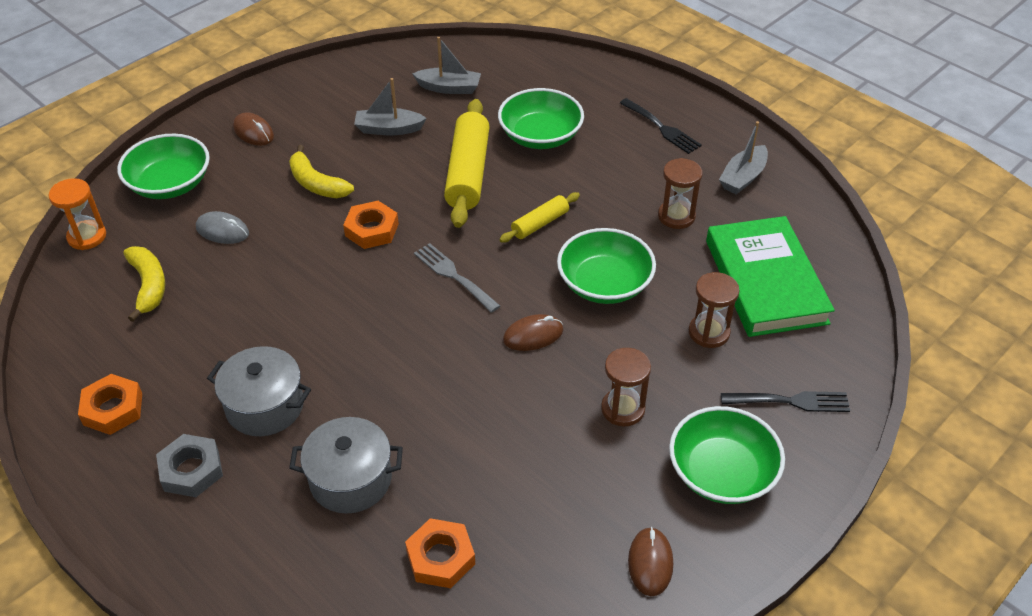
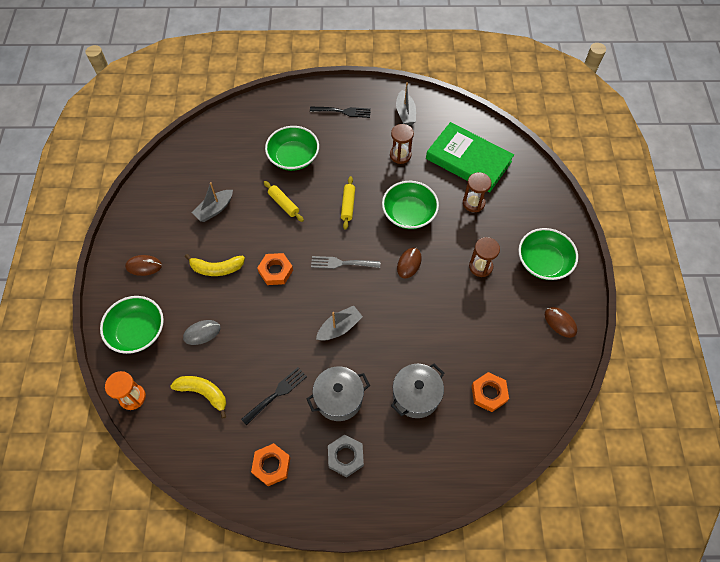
camera: 45 degrees left, 15 degrees up
(449, 88) = (216, 162): grey boat -> grey boat (339, 327)
(468, 173) = (283, 204): yellow rolling pin -> yellow rolling pin, size x0.53
(790, 401) = (533, 209): black fork -> black fork (276, 394)

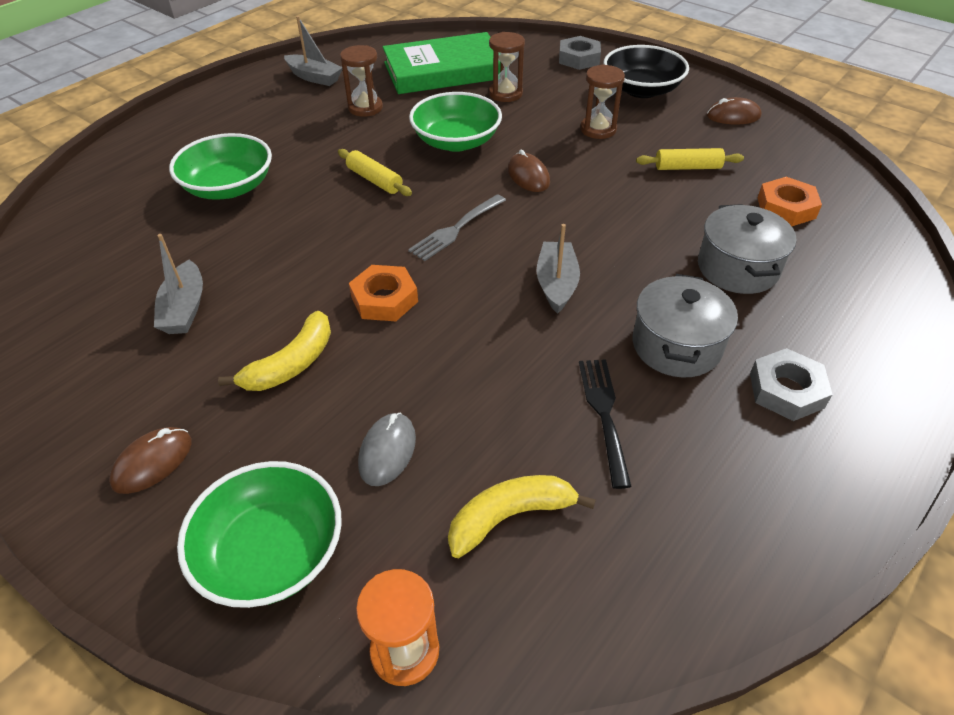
camera: 50 degrees left, 15 degrees down
(271, 465) = (738, 495): orange nut -> none
(283, 204) = (286, 233): yellow rolling pin -> yellow rolling pin (687, 167)
(343, 111) = (233, 116): black fork -> none
(543, 262) = (641, 90): green bowl -> black bowl
(547, 211) = (579, 58): none -> grey nut

